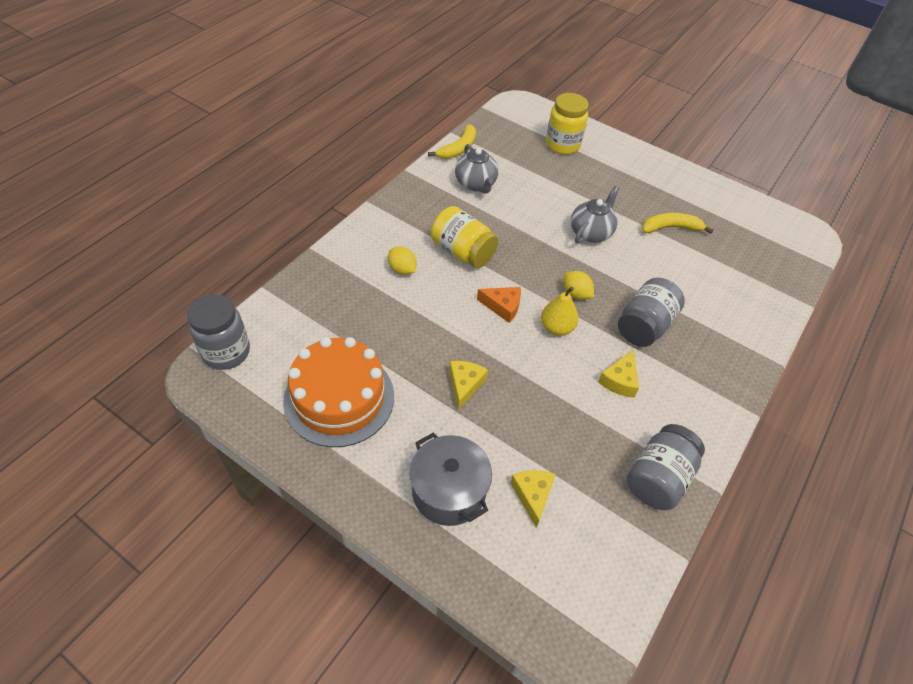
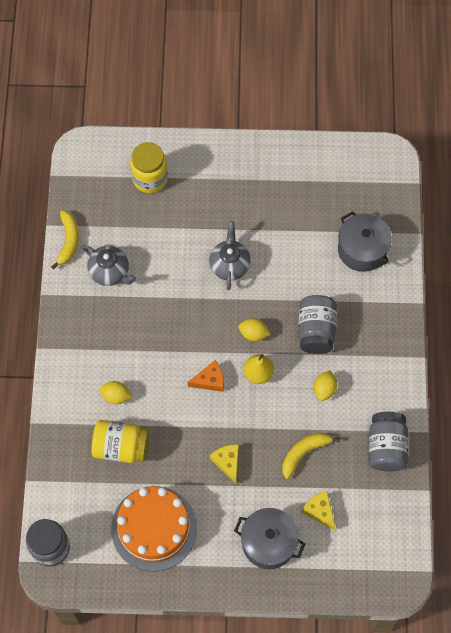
camera: 30 degrees left, 15 degrees up
(462, 252) = (148, 349): yellow jar -> yellow jar (121, 447)
(619, 380) = (324, 389): yellow cheese -> yellow lemon
(670, 228) = (285, 219): yellow banana -> yellow banana (304, 453)
(737, 287) = (362, 250): none -> grey pot

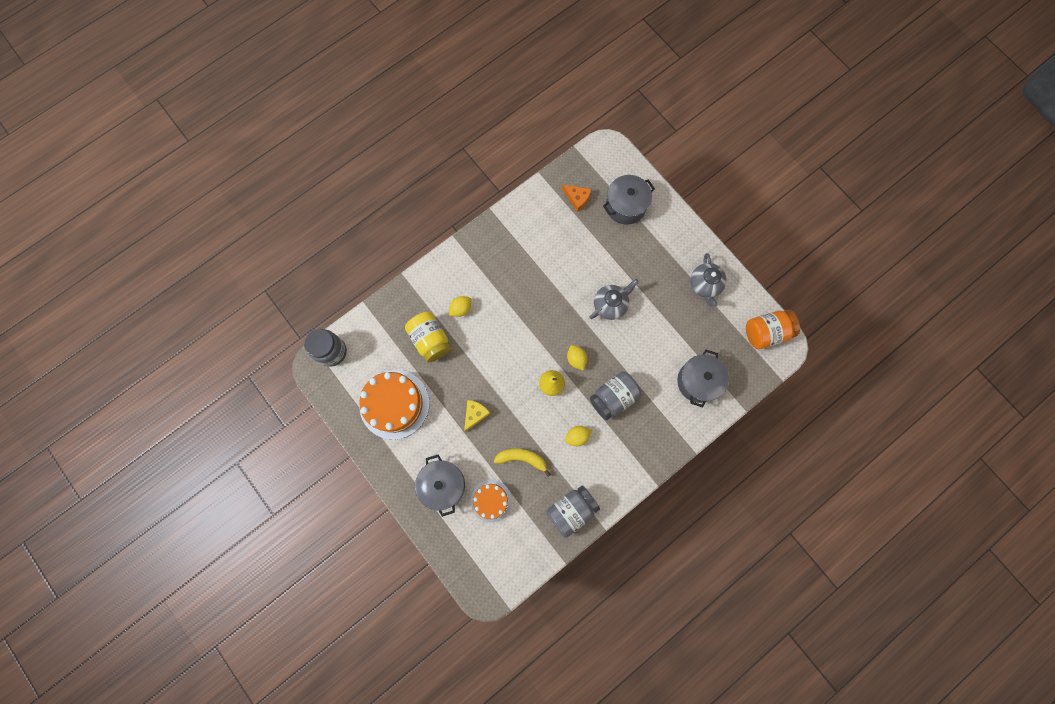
camera: 50 degrees right, 10 degrees up
(68, 241) = (539, 193): yellow banana -> none
(110, 272) = (540, 236): grey teapot -> grey teapot (705, 285)
(116, 396) = (461, 309): yellow lemon -> yellow lemon turned 75 degrees clockwise
(150, 179) = (625, 206): yellow jar -> grey pot
(210, 380) = (520, 358): orange cheese -> orange cheese (577, 198)
(319, 511) = (491, 501): yellow cheese -> orange cake
(367, 161) = (766, 332): none -> orange jar

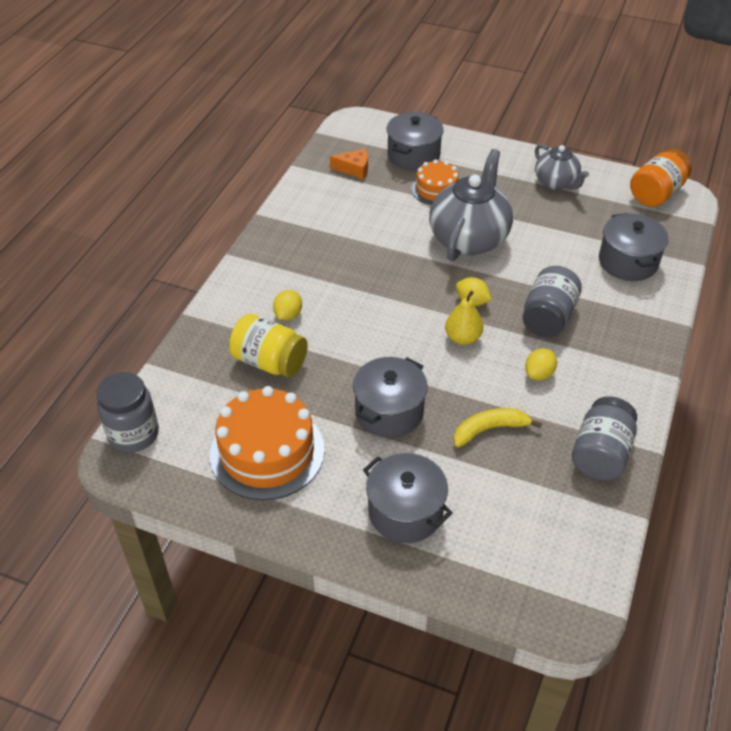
camera: 30 degrees left, 30 degrees down
(475, 414) = (389, 411): yellow cheese -> grey pot
(491, 501) = (487, 497): orange cake -> orange cake (436, 189)
(610, 305) = (469, 238): grey teapot -> grey teapot, size x1.70

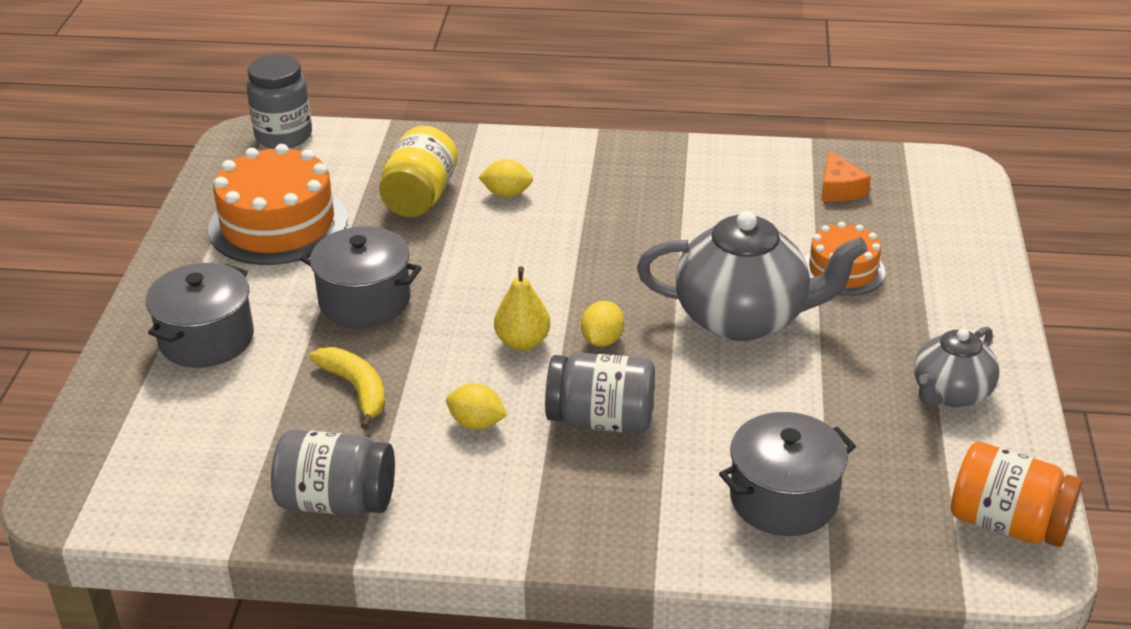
camera: 75 degrees right, 10 degrees down
(413, 155) = (913, 235): grey pot -> none

